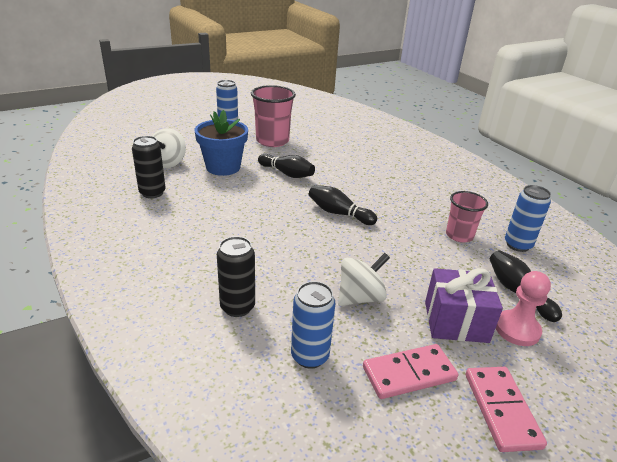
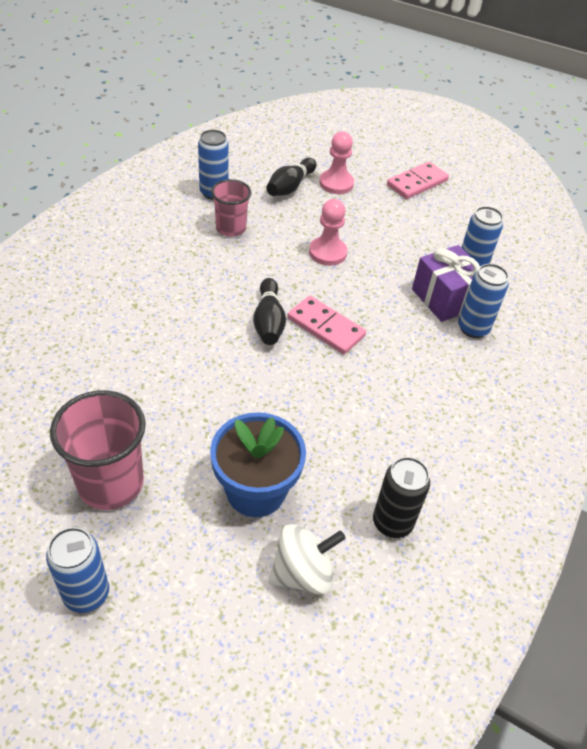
camera: 125 degrees left, 15 degrees up
(237, 307) = (473, 328): black can -> blue can
(287, 173) = (213, 408): black bowling pin -> none
(360, 297) = (385, 264): white spinning top -> none
(398, 271) = (327, 253): none -> pink pawn
(409, 373) = (432, 222): pink domino -> pink domino (325, 327)
(456, 322) = (359, 211): purple gift -> purple gift (445, 298)

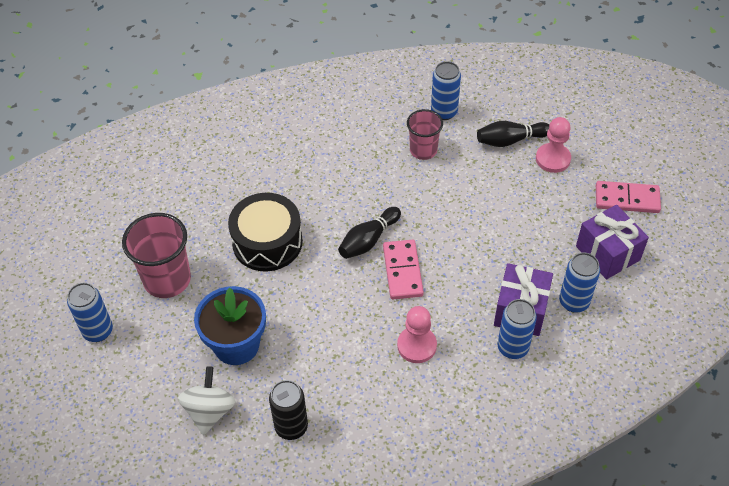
camera: 50 degrees right, 5 degrees up
(178, 380) = (267, 242): none -> black drum
(303, 573) = (209, 411): white spinning top -> white spinning top turned 105 degrees counterclockwise
(327, 253) = (473, 214): pink pawn -> pink pawn (417, 345)
(449, 224) = (607, 253): none -> purple gift

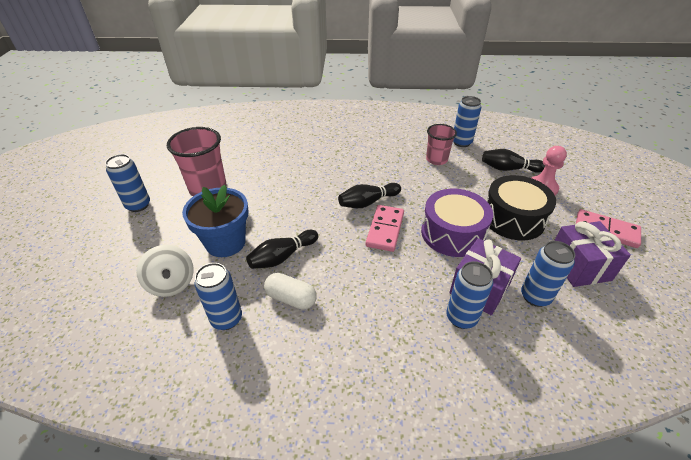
camera: 20 degrees right, 10 degrees down
(209, 411) = (172, 283): white spinning top -> white spinning top turned 120 degrees clockwise
(267, 242) = (292, 184): black drum -> black drum (513, 218)
(291, 427) = (226, 319): black can -> blue can
(309, 341) = (282, 257): none -> black bowling pin
(343, 384) = (291, 298): none -> white capsule
(417, 345) = (371, 288): pink pawn -> none
(475, 253) = (452, 233): none -> purple drum

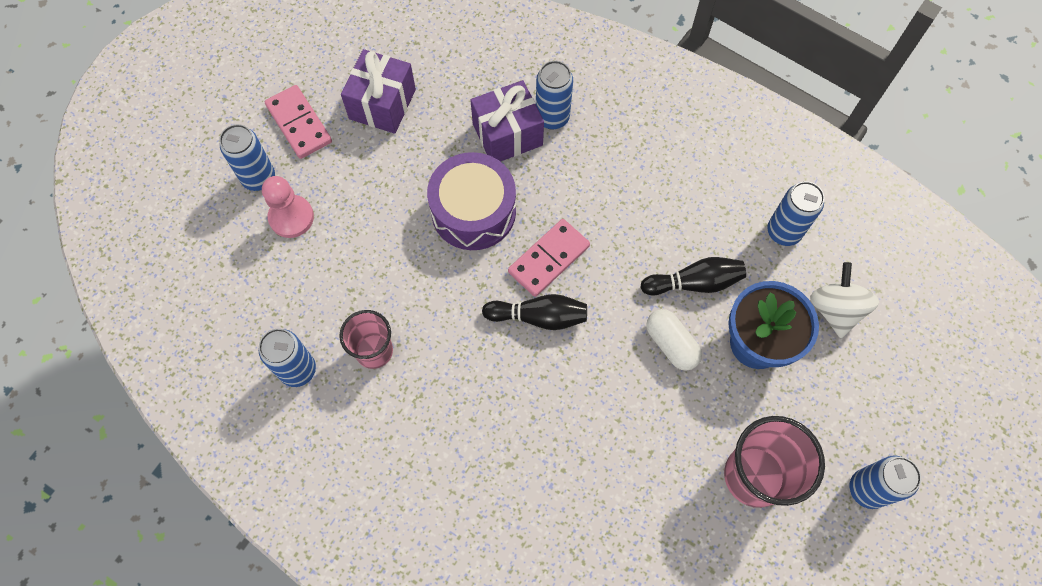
camera: 150 degrees left, 25 degrees up
(291, 298) = (708, 222): white capsule -> white capsule (671, 344)
(508, 169) = (293, 274): black bowling pin -> none
(513, 218) = (382, 193): black drum -> none
(535, 296) = (462, 100): blue can -> blue can (259, 178)

